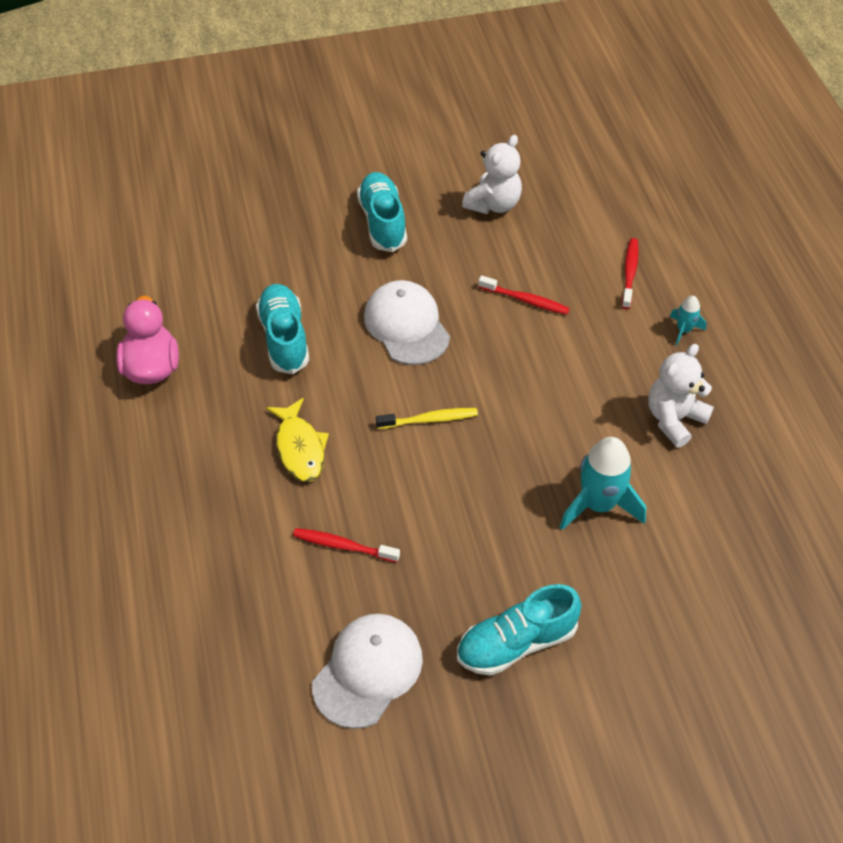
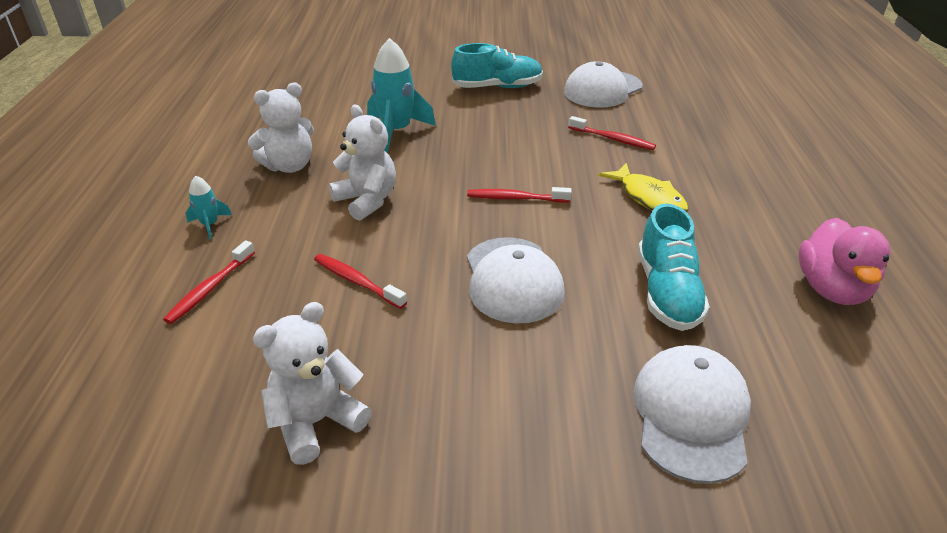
camera: 165 degrees left, 15 degrees down
(272, 249) = (691, 415): none -> white cap
(300, 448) = (648, 198): yellow fish -> yellow fish turned 150 degrees clockwise
(382, 222) = (505, 427): turquoise shoe -> none
(429, 420) = (515, 198): yellow toothbrush -> red toothbrush
(567, 387) = (367, 201): none -> white teddy bear

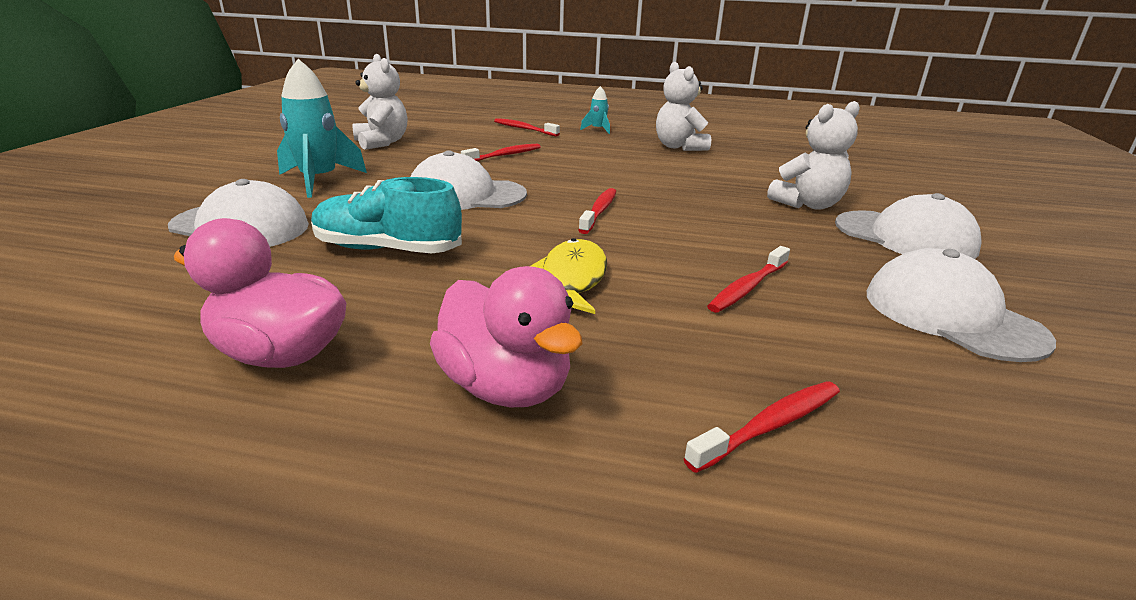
camera: 100 degrees right, 10 degrees down
(367, 201) = (615, 163): white teddy bear -> white teddy bear (807, 205)
(396, 131) = (750, 180): turquoise rocket -> turquoise rocket (319, 180)
(497, 87) = (904, 237): turquoise shoe -> white cap
(648, 198) = (572, 279): yellow fish -> yellow fish turned 120 degrees clockwise
(741, 138) = (770, 426): none -> red toothbrush
(780, 204) = (505, 387): none -> pink duck

